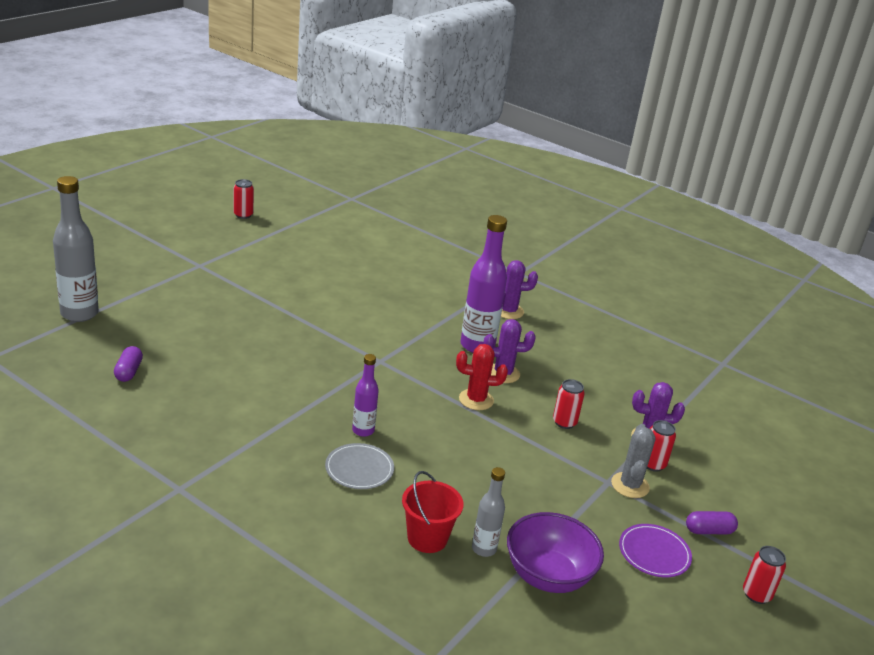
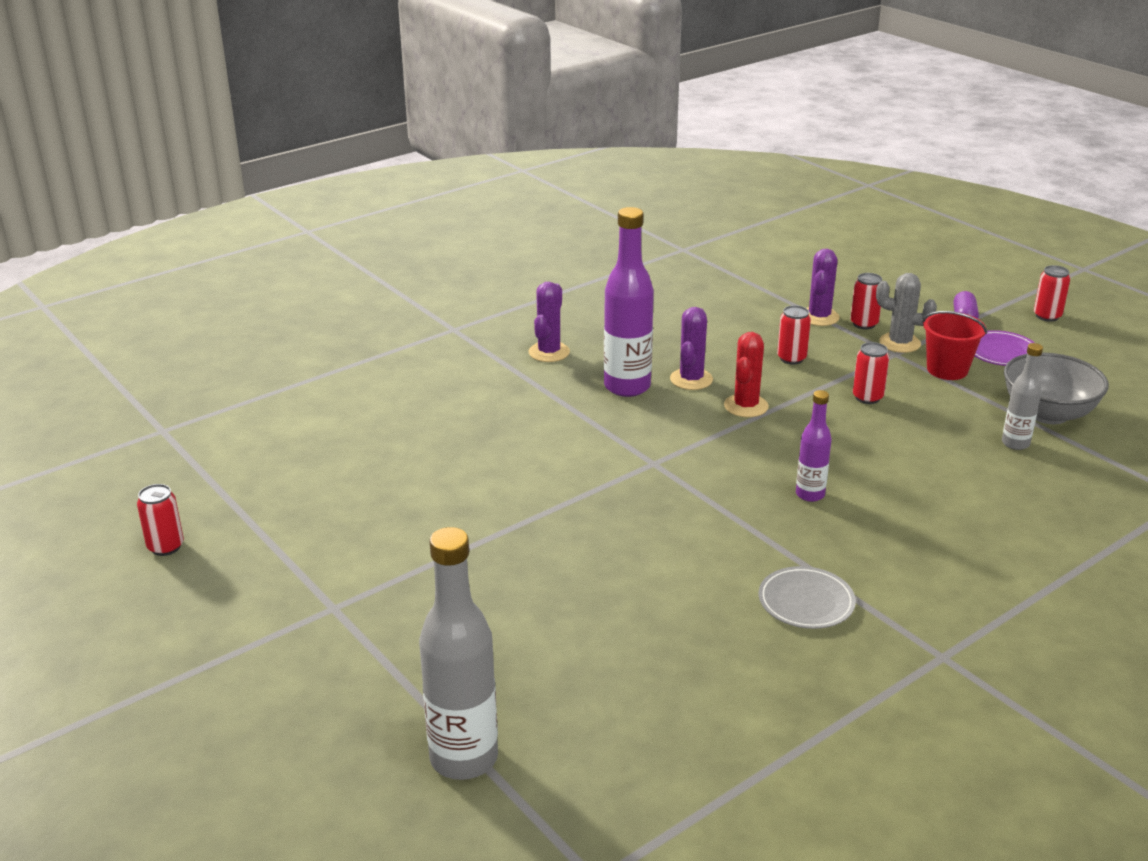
camera: 70 degrees left, 0 degrees up
(128, 372) = (658, 699): purple capsule -> none
(359, 469) = (887, 506): grey plate -> grey plate (806, 601)
(427, 538) = (1005, 476): red bucket -> red bucket (947, 370)
(521, 463) = (867, 397): none -> red can
(548, 576) = (1047, 414): purple bowl -> grey bowl

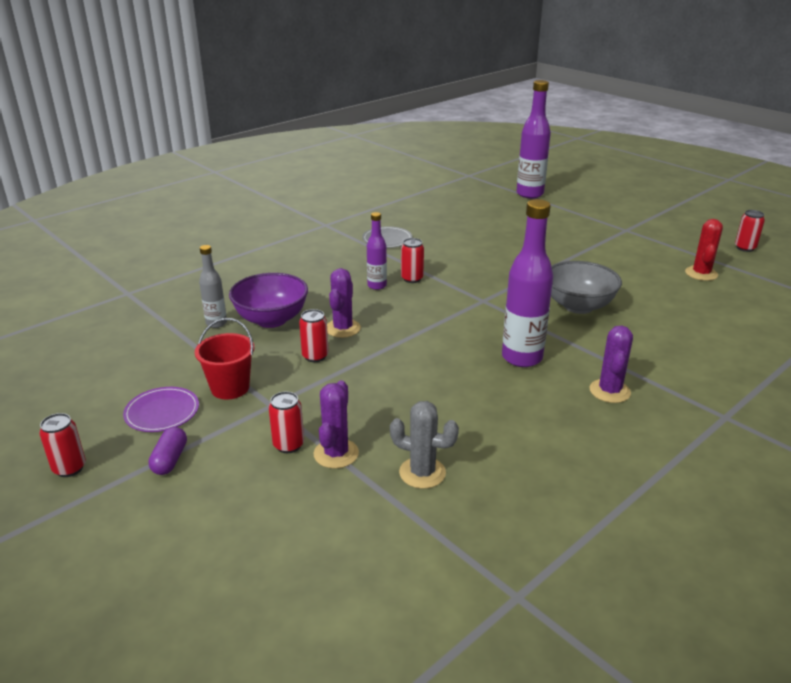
camera: 175 degrees right, 0 degrees up
(464, 758) = (529, 194): grey bottle -> purple bottle
(691, 379) = (467, 367): purple cactus -> purple cactus (343, 328)
(746, 406) = (419, 344): red cactus -> red cactus (701, 273)
(791, 358) = (375, 394): red can -> red can (412, 279)
(899, 343) = (260, 419): grey cactus -> grey cactus (422, 473)
(944, 446) = (271, 319): none -> purple bowl
(1047, 414) = (171, 348): grey bowl -> grey bowl (578, 306)

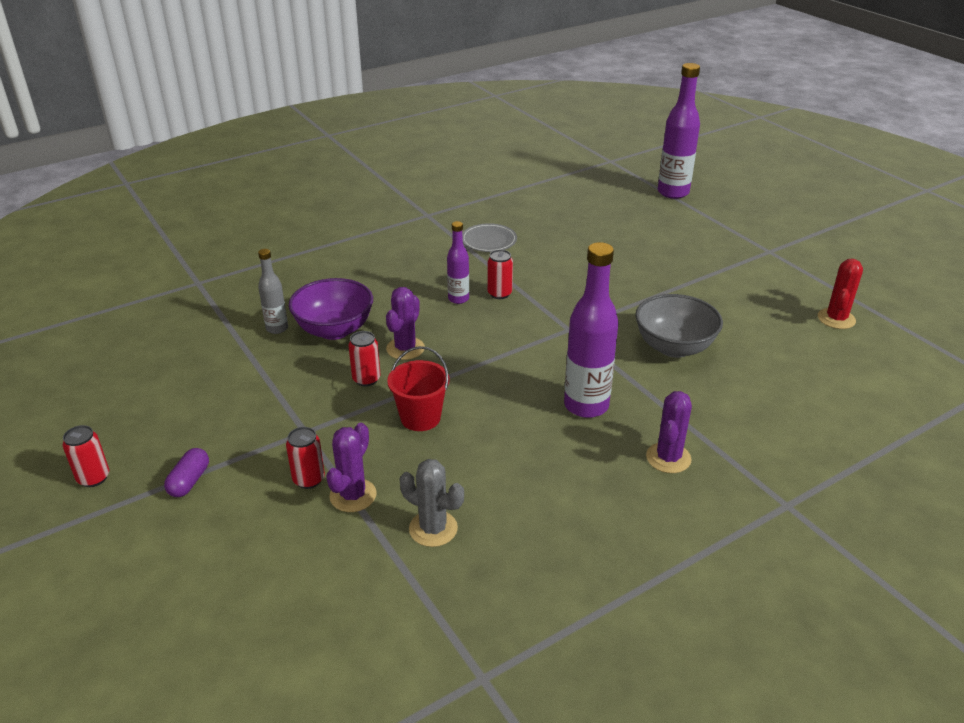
camera: 10 degrees right, 5 degrees up
(162, 412) = (196, 426): purple plate -> none
(230, 388) = (269, 407): red bucket -> red bucket (420, 418)
(745, 248) = (905, 289): red can -> none

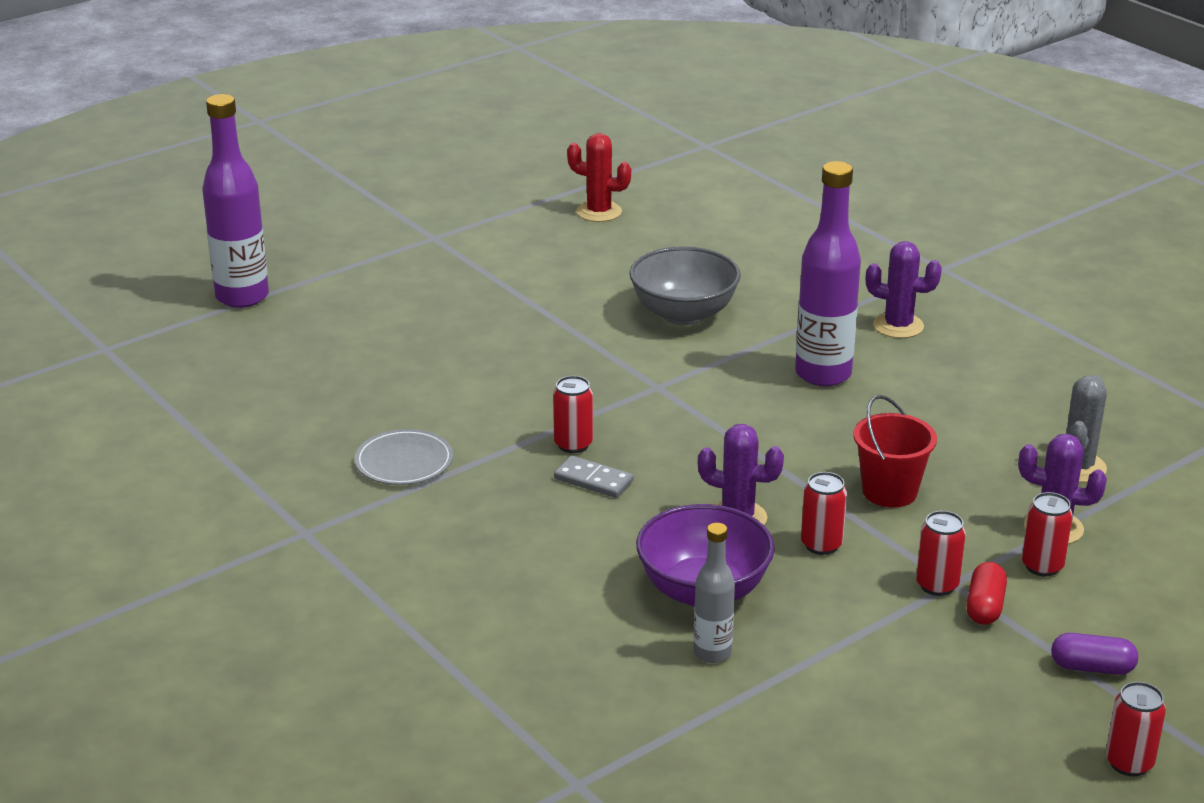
camera: 95 degrees left, 5 degrees down
(274, 442) = (985, 606): none -> red capsule
(306, 423) = (937, 585): none -> red can
(458, 299) = (593, 480): purple bottle -> grey domino

